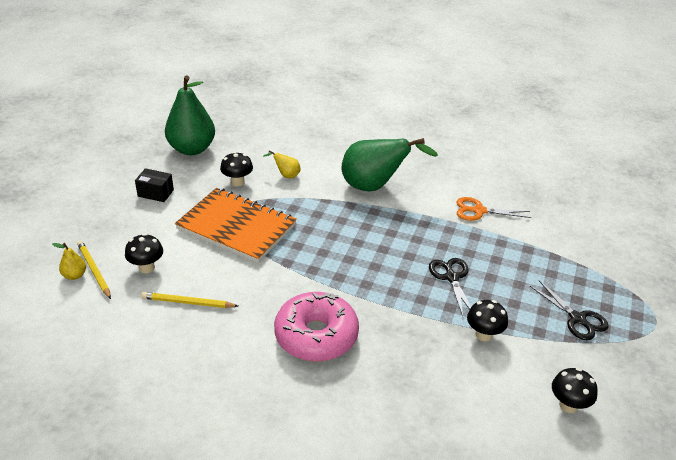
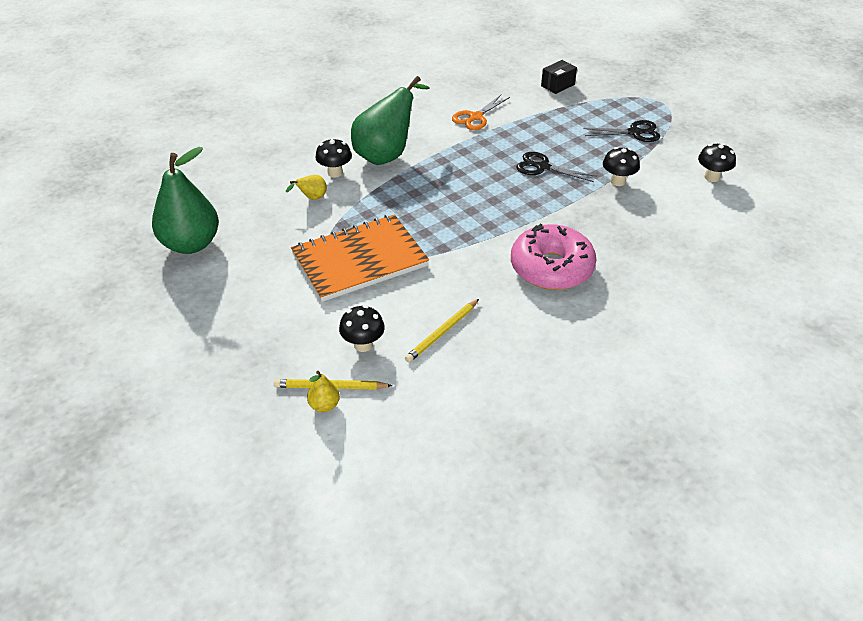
camera: 55 degrees left, 5 degrees up
(155, 193) = (242, 297): black box -> black box (557, 85)
(237, 182) = (287, 233): black mushroom -> black mushroom (335, 172)

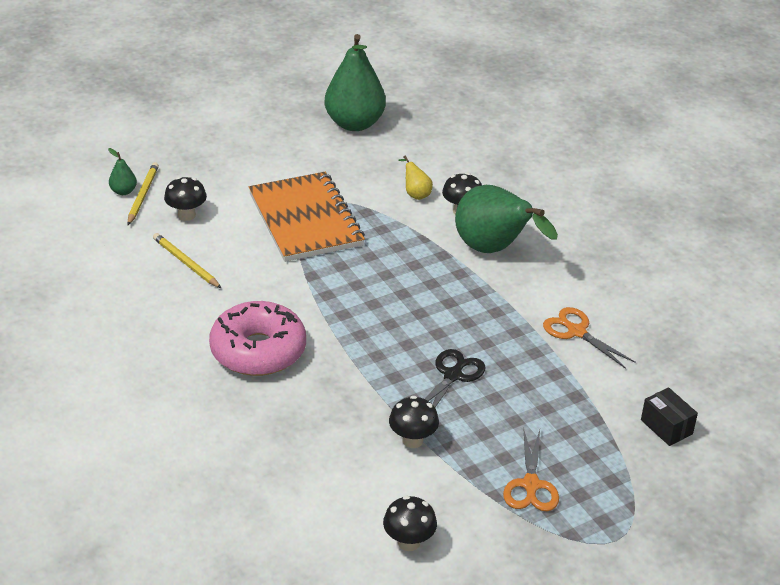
camera: 95 degrees right, 5 degrees down
(324, 405) = (123, 191): yellow pear -> green pear
(634, 132) = (531, 485): black scissors -> orange scissors

